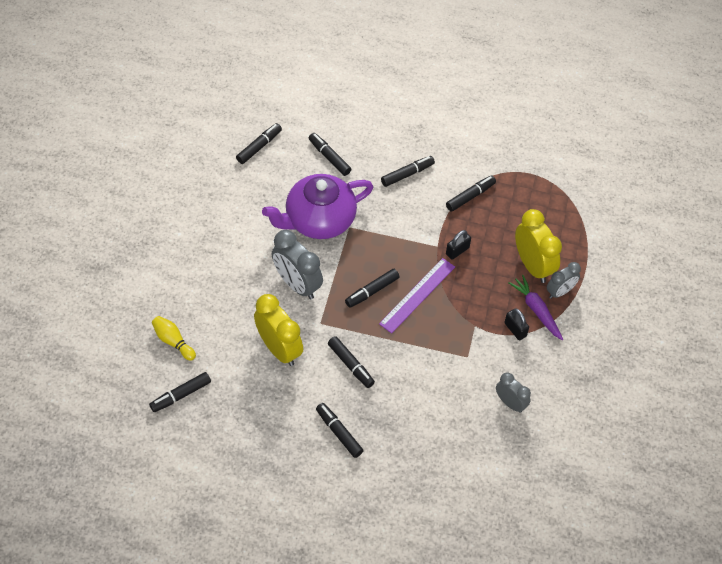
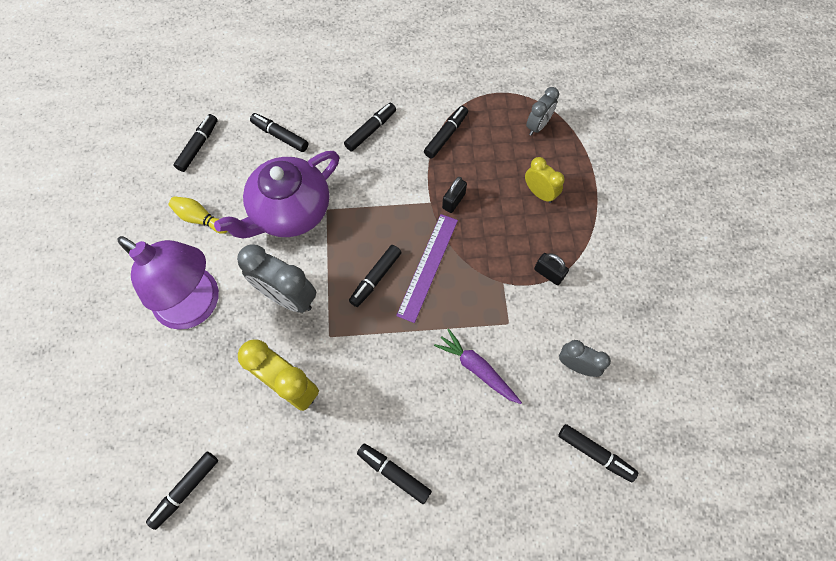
camera: 15 degrees left, 10 degrees up
(173, 341) = (158, 419): yellow bowling pin -> yellow bowling pin (200, 219)
(224, 270) = (197, 306): none -> purple lamp
(351, 365) = (380, 378): black marker -> black marker (595, 453)
(532, 265) = (539, 193): yellow clock -> yellow clock, size x0.59
(536, 310) = (562, 243): purple carrot -> purple carrot (477, 369)
(560, 292) = (579, 214): grey clock -> grey clock (537, 126)

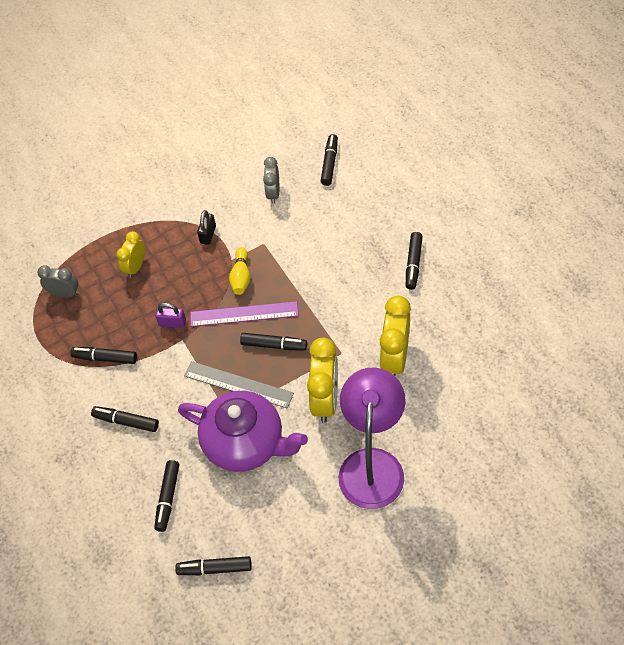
camera: 110 degrees left, 10 degrees down
(185, 490) = (509, 383): black marker -> none
(200, 219) = (292, 515): yellow bowling pin -> yellow bowling pin (241, 277)
(288, 297) = (325, 399): grey clock -> yellow clock
(352, 229) = (238, 384): none -> grey ruler
(453, 201) = (172, 323): black padlock -> purple padlock
(477, 369) = (310, 248): purple carrot -> none

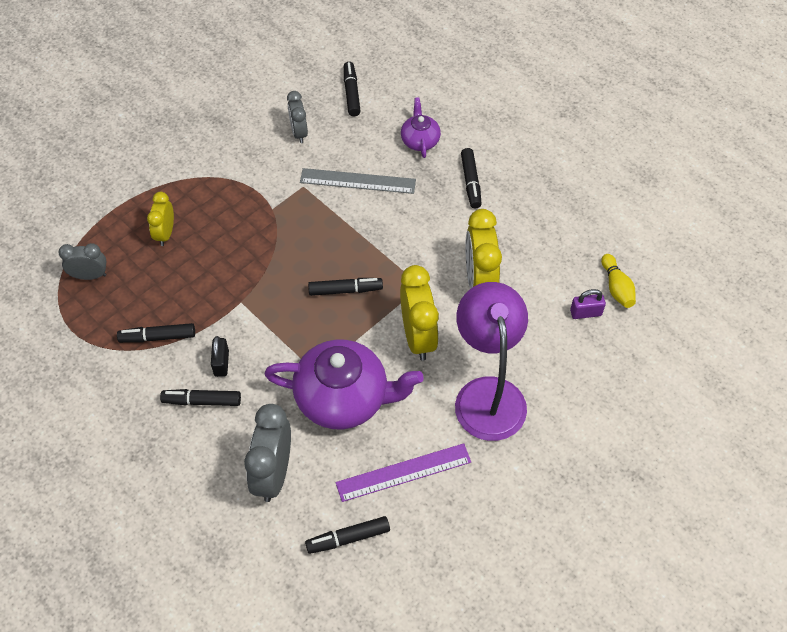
camera: 20 degrees left, 0 degrees up
(168, 498) = (273, 474): black marker -> grey clock
(172, 323) = (225, 286): purple padlock -> purple padlock (585, 313)
(208, 234) = (238, 186): black padlock -> black padlock (221, 363)
(238, 384) = (318, 338): grey ruler -> grey ruler (358, 181)
(241, 277) = (288, 225): yellow bowling pin -> yellow bowling pin (616, 287)
(244, 314) = (303, 263): purple ruler -> purple ruler (403, 472)
(378, 217) = (420, 140): none -> purple teapot

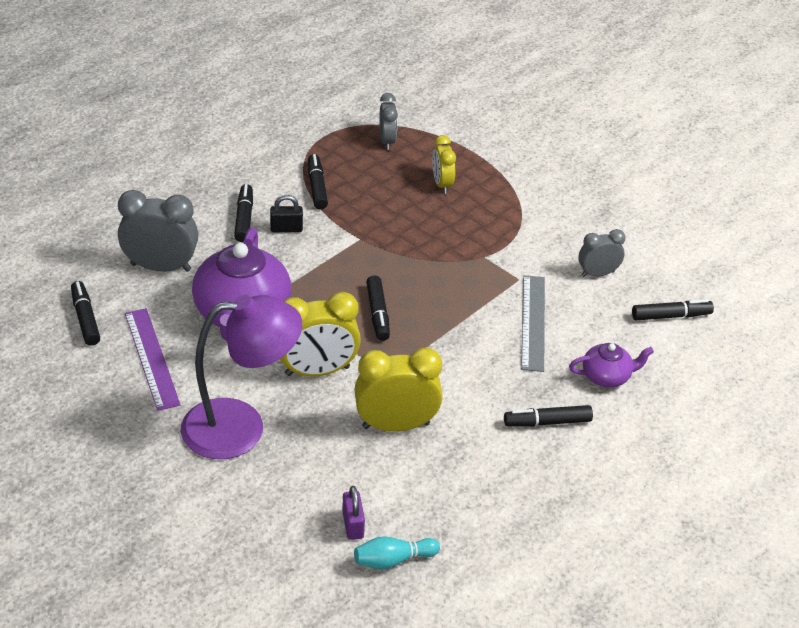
camera: 85 degrees right, 15 degrees down
(165, 234) = (442, 184): yellow clock -> yellow clock turned 105 degrees counterclockwise
(616, 287) = (393, 560): yellow bowling pin -> turquoise bowling pin

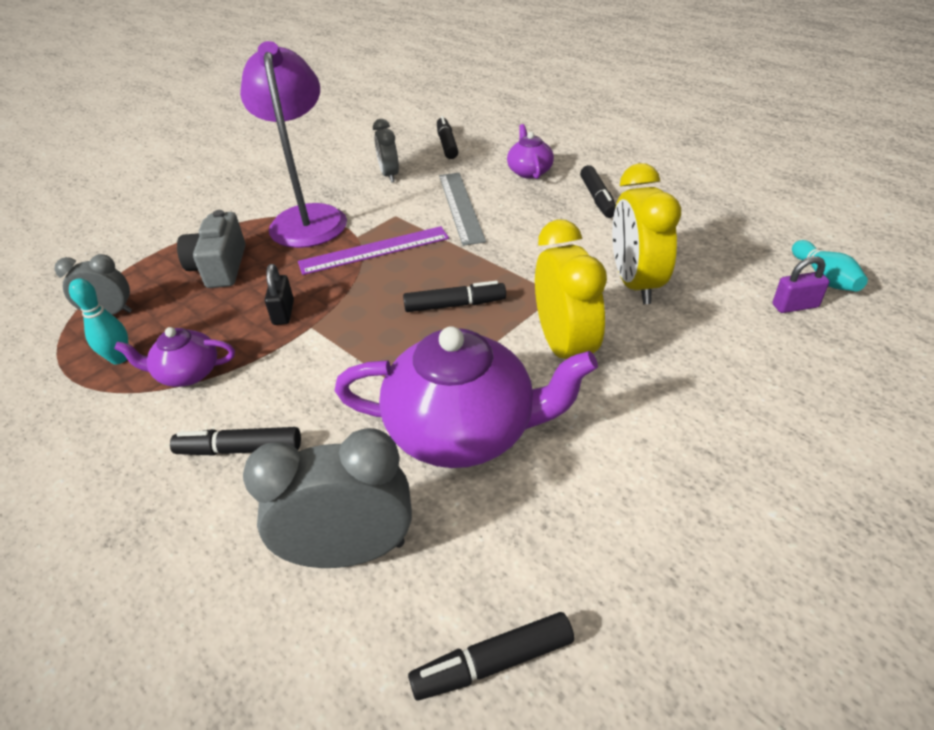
camera: 85 degrees left, 0 degrees up
(152, 358) = (578, 534): purple ruler -> purple ruler (374, 250)
(161, 267) = (350, 552): grey clock -> grey clock turned 75 degrees clockwise
(241, 427) = (688, 410): purple lamp -> purple lamp (308, 217)
(286, 229) = (276, 398): black padlock -> black padlock (283, 312)
(317, 187) = (187, 373): black marker -> purple teapot
(337, 155) = (119, 358): none -> turquoise bowling pin
(442, 184) = (219, 267): yellow clock -> grey camera
(533, 322) = (461, 207): grey ruler -> grey ruler turned 75 degrees clockwise

